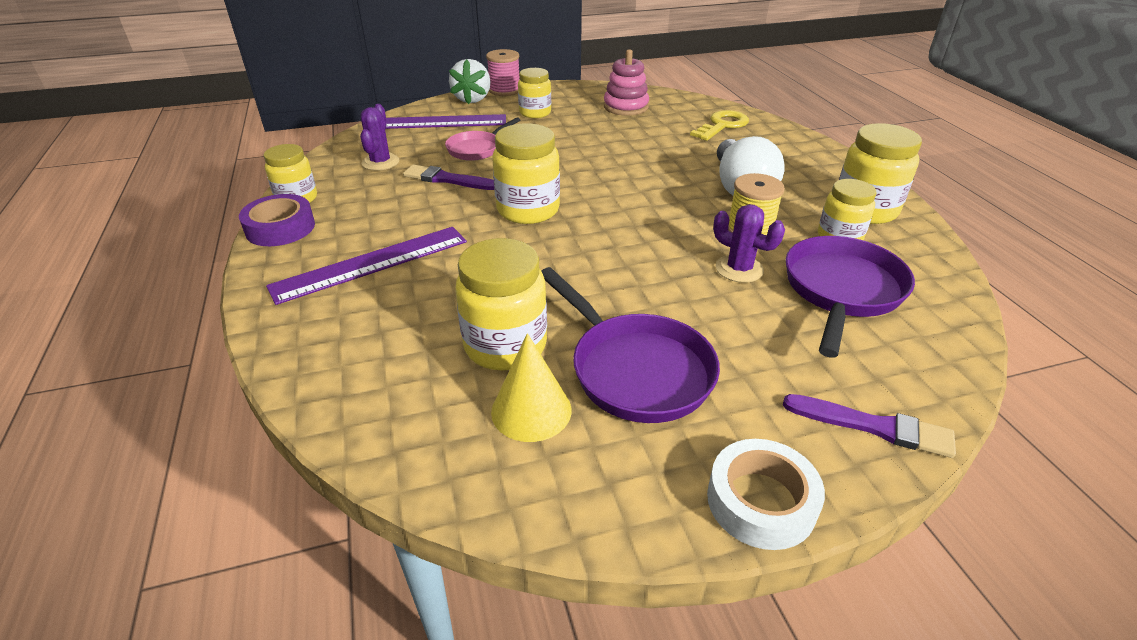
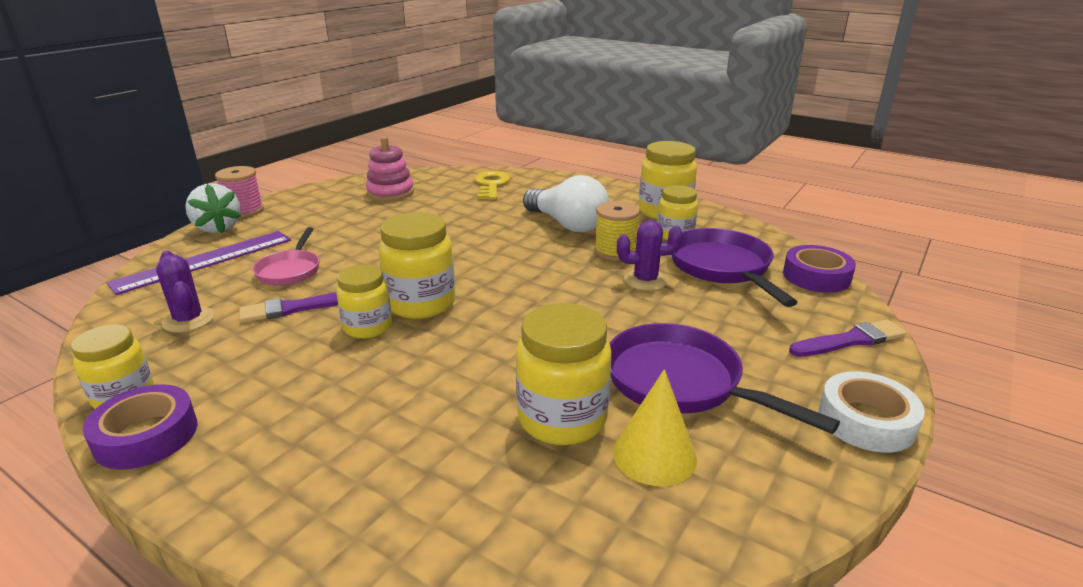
camera: 40 degrees left, 10 degrees down
(371, 263) = (324, 417): purple ruler -> none
(535, 113) = (307, 221): yellow jar -> yellow jar (368, 327)
(635, 370) = (680, 382): purple pan -> purple pan turned 150 degrees counterclockwise
(945, 347) = (816, 276): none -> purple tape

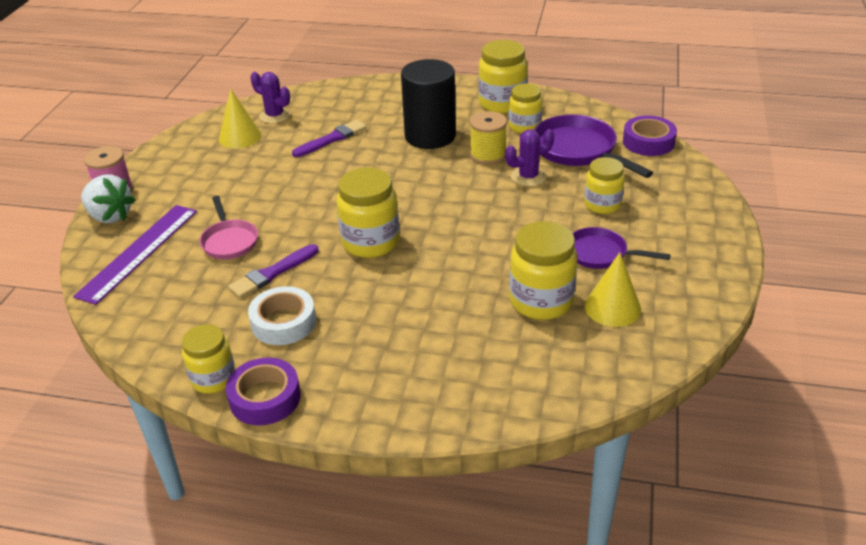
camera: 20 degrees left, 10 degrees up
(188, 320) = (191, 308): purple cactus -> purple cactus (275, 116)
(368, 327) = (347, 273): yellow jar -> yellow jar (602, 205)
(390, 193) = (240, 137): pink stacking toy -> yellow cone
(491, 185) = (329, 106): yellow key -> none
(567, 224) = (430, 136): white light bulb -> black cylinder
(680, 382) = (600, 254): purple pan -> purple pan, size x0.62
(850, 340) = (692, 192): purple brush -> purple brush (332, 139)
(866, 420) = (724, 248): white tape -> white tape (283, 322)

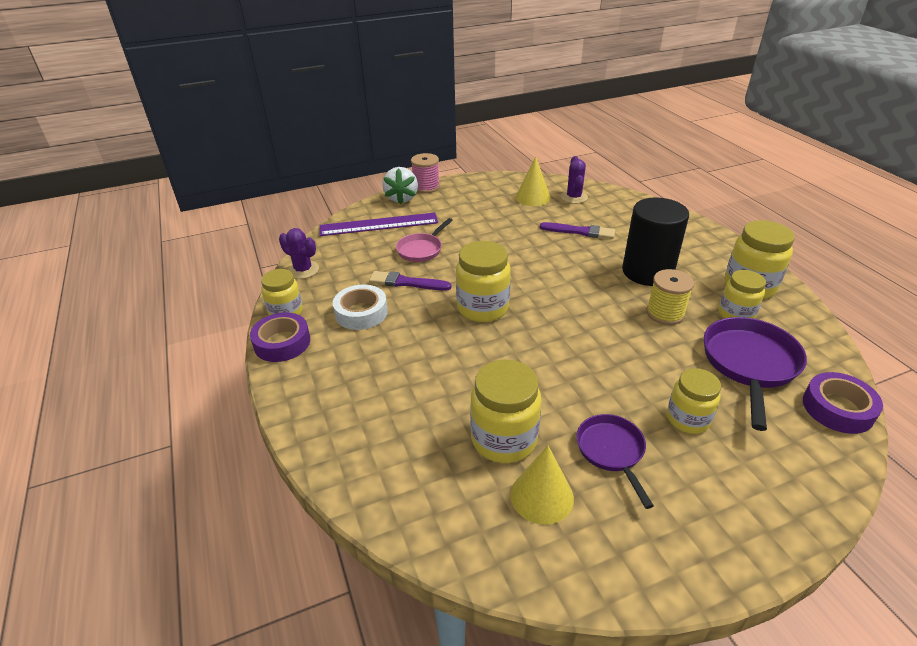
camera: 55 degrees right, 0 degrees up
(528, 177) = (666, 351): purple cactus -> purple cactus (303, 270)

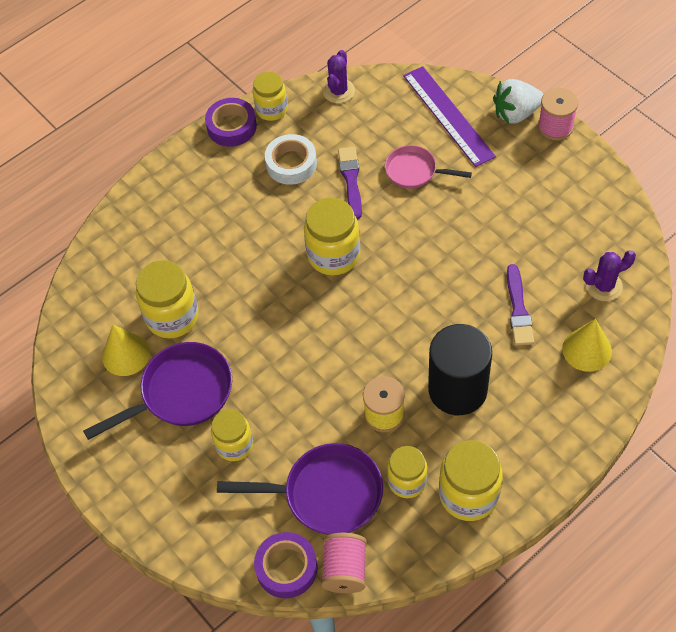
camera: 75 degrees right, 20 degrees up
(533, 197) = (581, 242): yellow cone -> yellow cone (587, 350)
(611, 451) = (181, 393): purple pan -> purple pan, size x1.62
(833, 369) = (345, 570): none -> pink spool

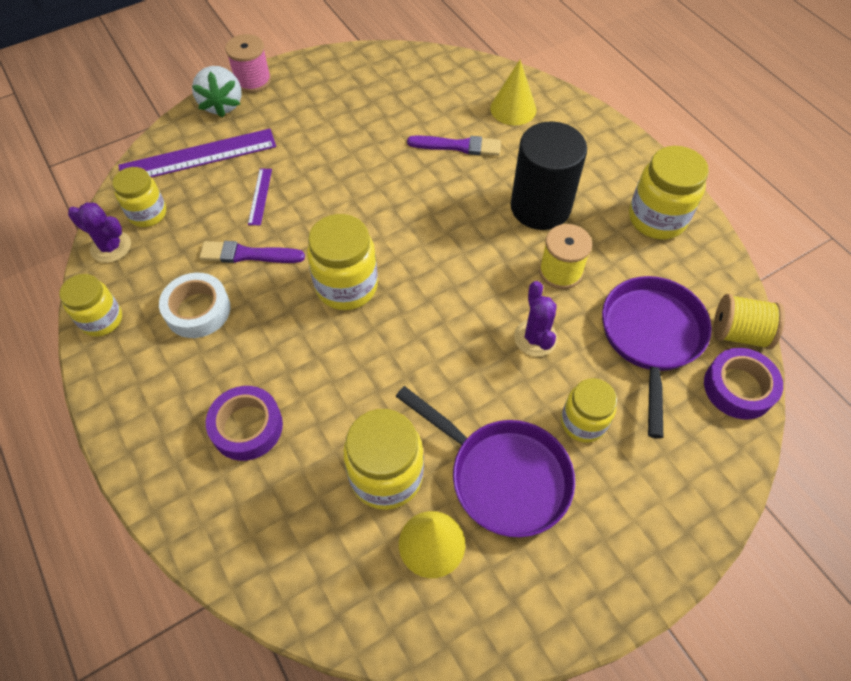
camera: 85 degrees left, 0 degrees up
(181, 393) = (503, 476): purple pan -> purple pan turned 150 degrees clockwise
(231, 127) = (106, 369): purple tape -> purple tape (247, 427)
(345, 570) = (738, 333): pink spool -> yellow spool
(407, 481) = (640, 264): yellow jar -> yellow jar (148, 214)
(414, 171) = (260, 196): pink pan -> purple ruler
(604, 286) = (448, 85): purple cactus -> purple cactus (535, 338)

